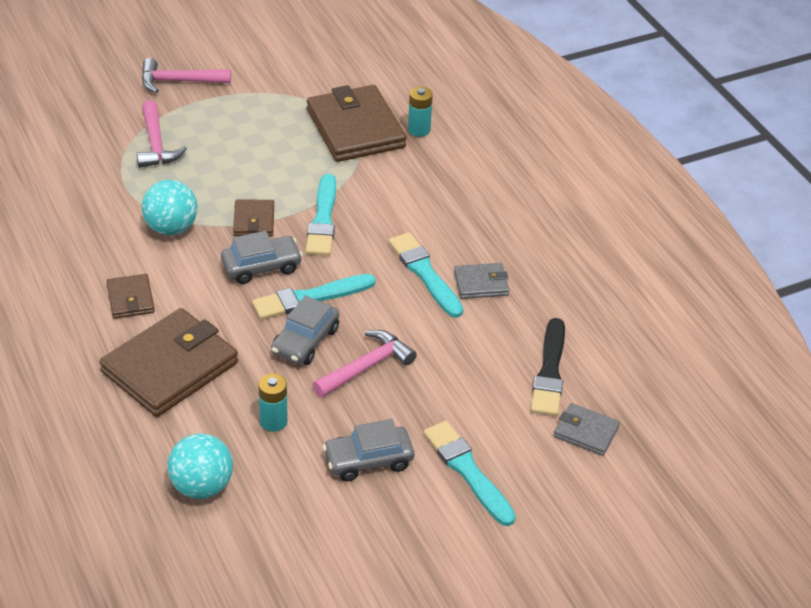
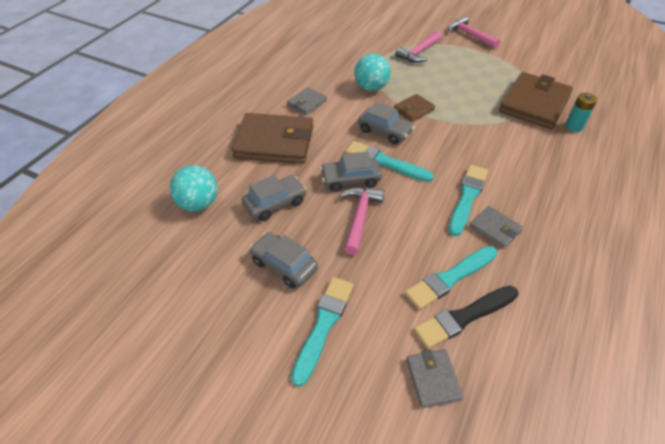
camera: 55 degrees right, 5 degrees up
(130, 299) = (307, 103): brown wallet -> grey wallet
(273, 421) = (275, 203): turquoise battery -> grey car
(323, 220) = (450, 132): turquoise brush -> turquoise brush (450, 278)
(366, 367) = (360, 217): pink hammer -> pink hammer turned 90 degrees counterclockwise

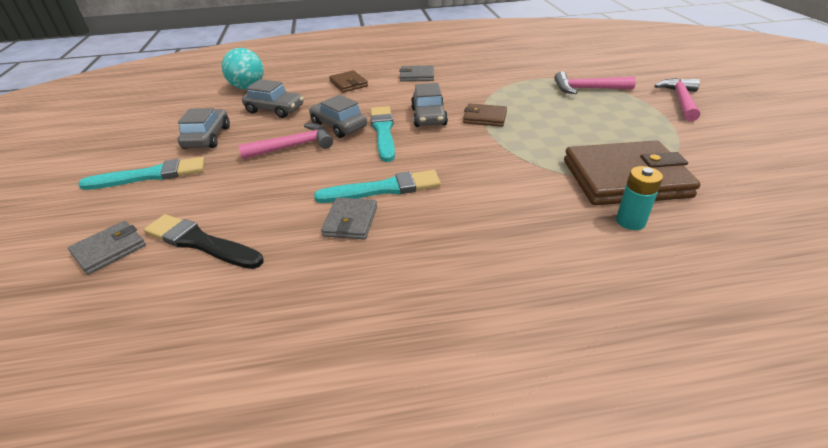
camera: 55 degrees right, 10 degrees down
(274, 142) = (348, 84): brown wallet -> brown wallet, size x0.49
(371, 88) = (484, 90): turquoise ball -> none
(450, 278) = (250, 217): turquoise brush -> none

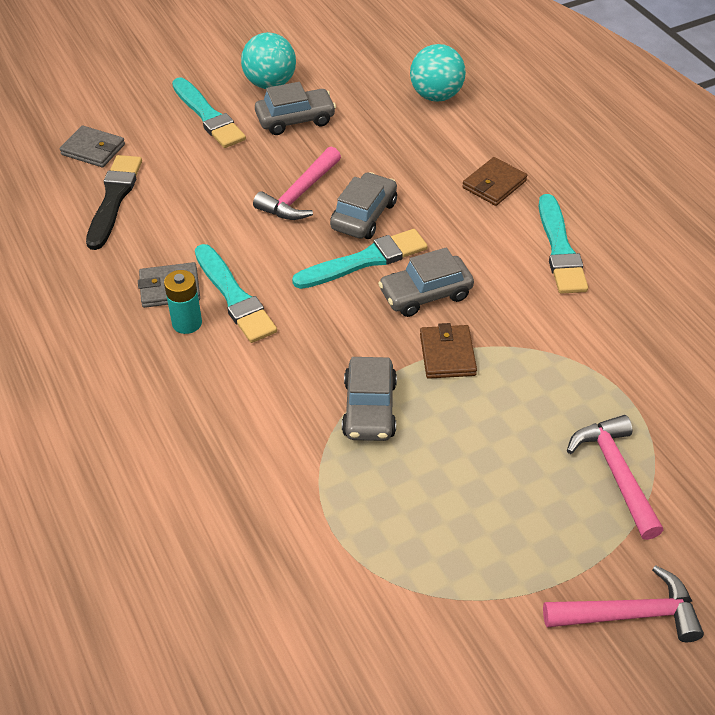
camera: 70 degrees right, 10 degrees up
(150, 142) = (270, 84): none -> turquoise ball
(275, 110) = (384, 144): grey car -> grey car (369, 408)
(293, 146) = (300, 194): pink hammer -> pink hammer turned 75 degrees clockwise
(417, 76) = (560, 249): grey wallet -> turquoise brush
(625, 178) = (327, 526): brown wallet -> none
(630, 221) = (229, 530): turquoise battery -> turquoise battery (187, 323)

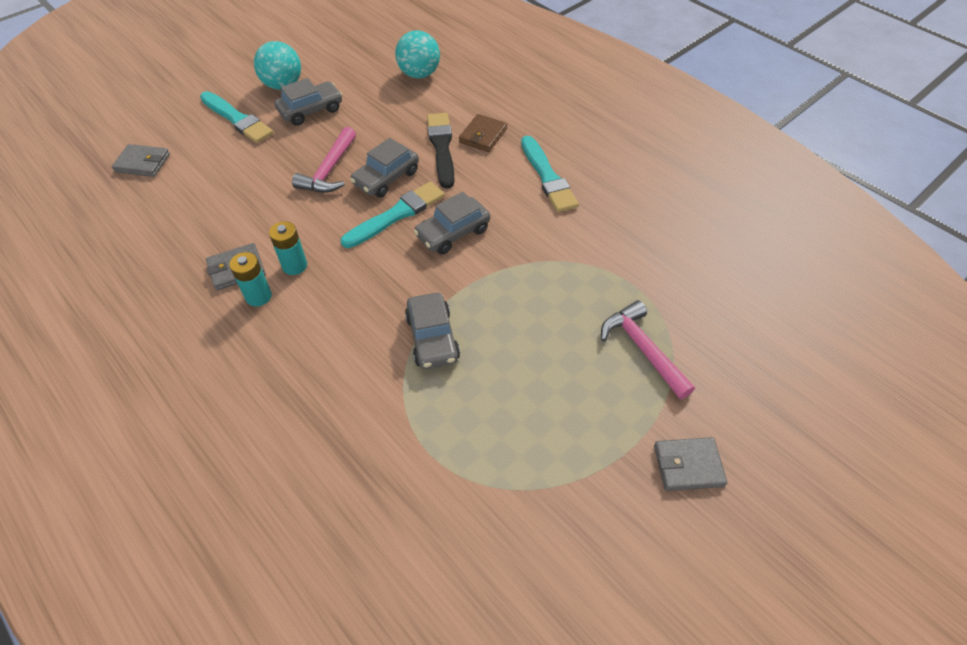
camera: 15 degrees left, 5 degrees up
(114, 199) = (170, 201): black brush -> black brush (441, 147)
(234, 297) = (294, 265): turquoise brush -> turquoise battery
(364, 215) = (386, 178): grey car -> grey car turned 150 degrees counterclockwise
(447, 354) = (483, 279): brown wallet -> none
(629, 614) = (688, 466): pink hammer -> grey wallet

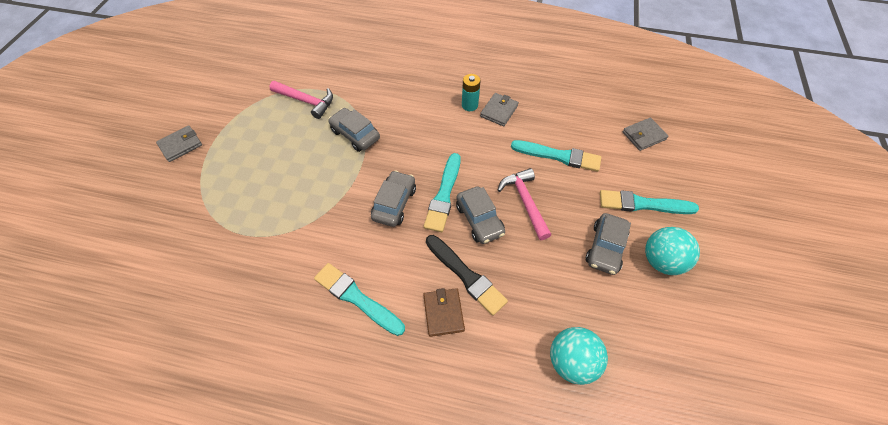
camera: 145 degrees right, 5 degrees up
(245, 189) = (558, 156): none -> turquoise brush
(294, 265) = (470, 129): turquoise battery -> none
(386, 178) = (479, 219): grey car -> grey car turned 150 degrees clockwise
(643, 349) = (223, 192): pink hammer -> pink hammer (306, 101)

